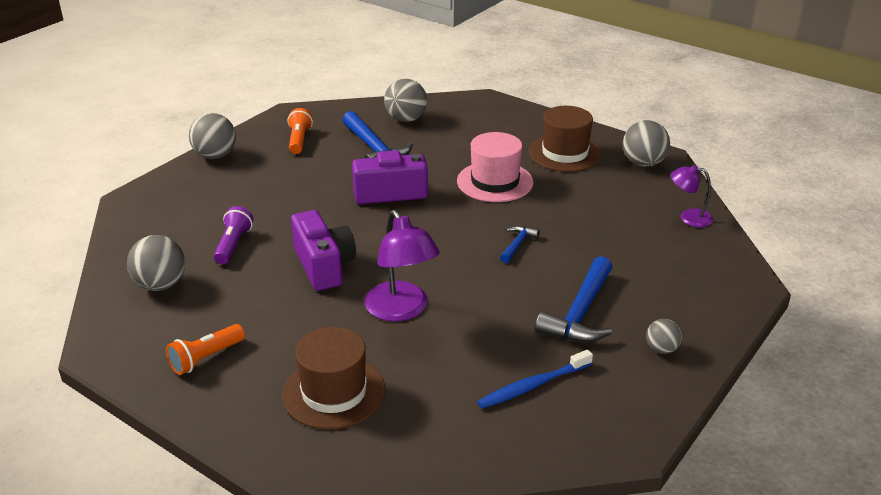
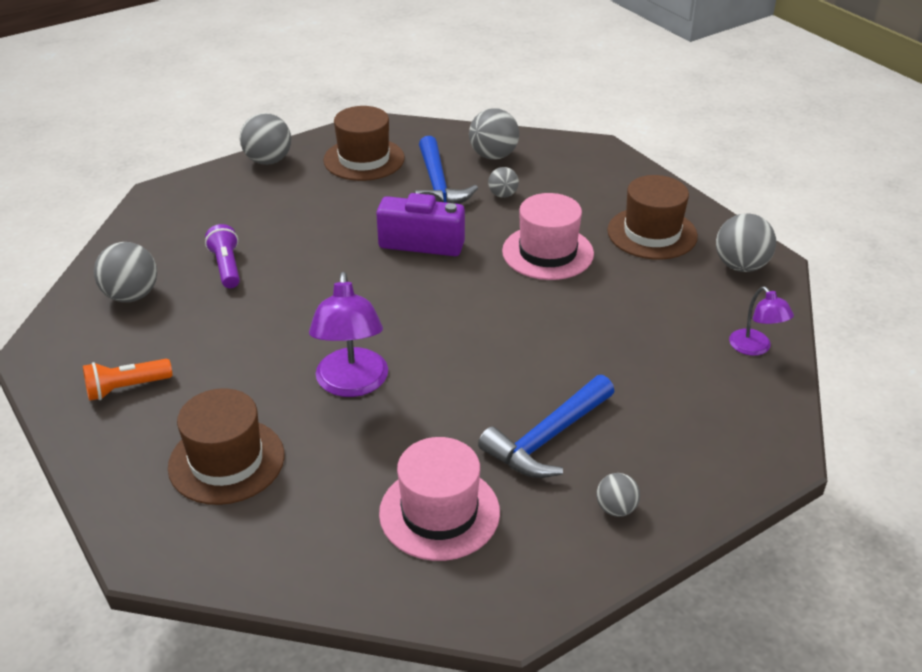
camera: 20 degrees right, 5 degrees up
(233, 245) = (227, 267): purple flashlight -> purple flashlight turned 45 degrees counterclockwise
(299, 140) = (364, 159): orange flashlight -> brown hat
(324, 266) = (302, 312): purple camera -> none
(432, 147) = (503, 195): none -> grey ball
(517, 244) = (527, 336): blue hammer -> none
(533, 386) = (439, 512): blue toothbrush -> pink hat
(689, 217) = (755, 348): purple lamp -> purple lamp turned 150 degrees counterclockwise

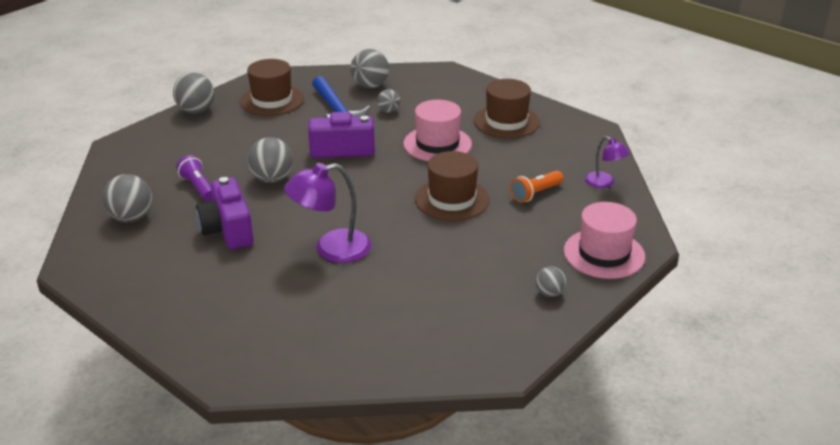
camera: 15 degrees left, 5 degrees down
(126, 388) = (158, 279): orange flashlight -> orange flashlight (535, 193)
(226, 461) = (260, 312): brown hat -> brown hat (452, 199)
(237, 333) = (228, 230): none -> purple camera
(352, 384) = (331, 249): purple lamp -> purple lamp turned 90 degrees clockwise
(439, 512) = (430, 316): pink hat -> pink hat (604, 254)
(547, 438) = (486, 260): blue hammer -> none
(740, 266) = (575, 134): grey ball -> grey ball (272, 179)

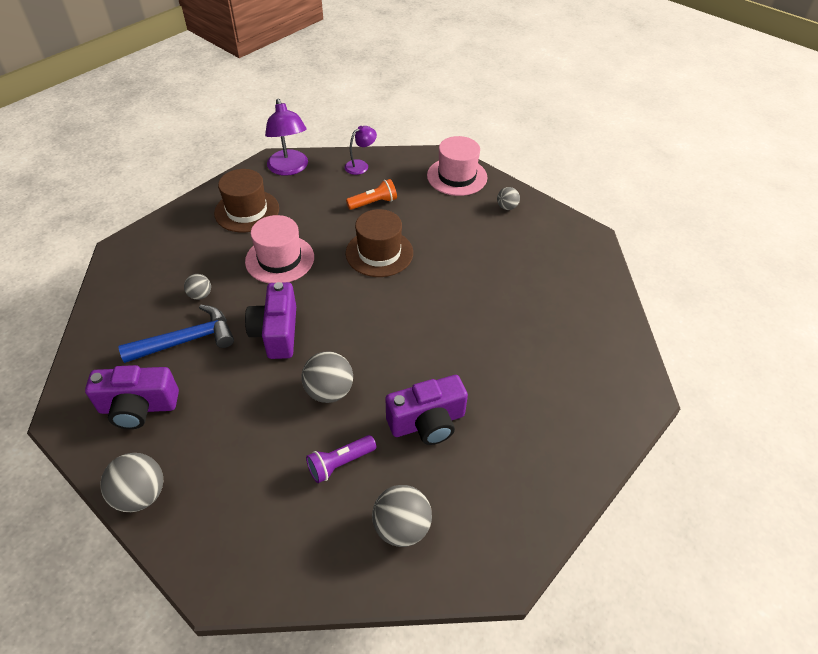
camera: 90 degrees left, 15 degrees up
(272, 100) = (138, 407): brown hat -> purple camera
(331, 249) = (457, 335): purple lamp -> purple lamp (289, 169)
(370, 86) = (133, 311): grey ball -> none
(535, 193) = (373, 203): orange flashlight -> orange flashlight turned 75 degrees counterclockwise

